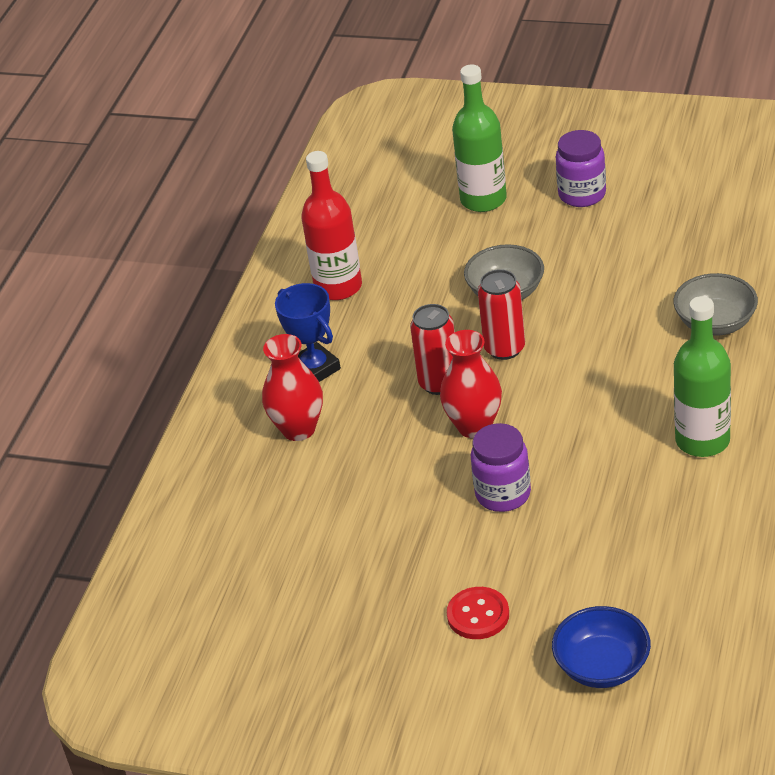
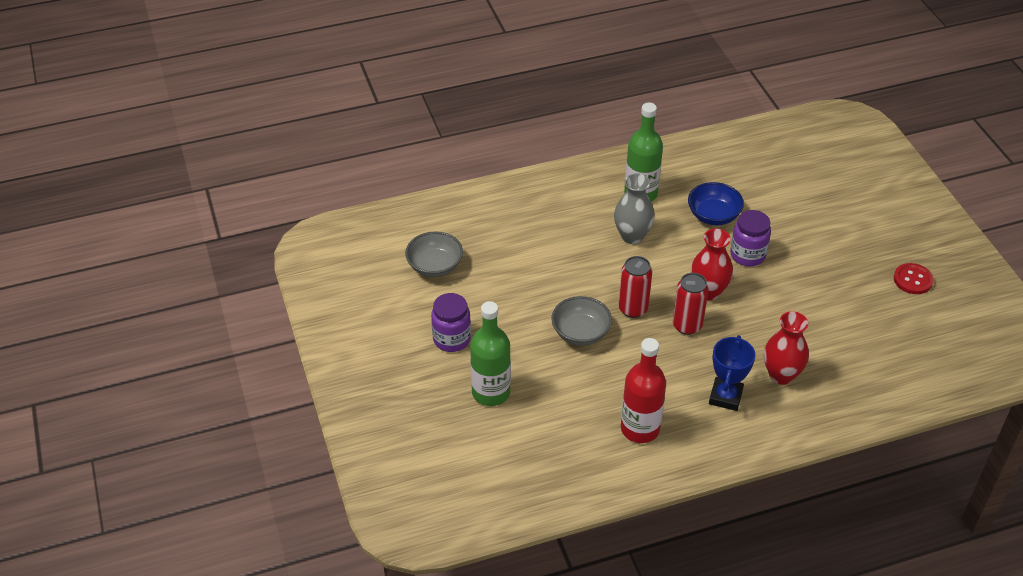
camera: 130 degrees left, 5 degrees up
(478, 615) = (834, 227): red button -> red button (913, 280)
(602, 666) = (820, 171): blue bowl -> blue bowl (713, 215)
(627, 398) = (632, 236): none -> grey vase
(715, 323) = (540, 224): grey bowl -> grey bowl (435, 266)

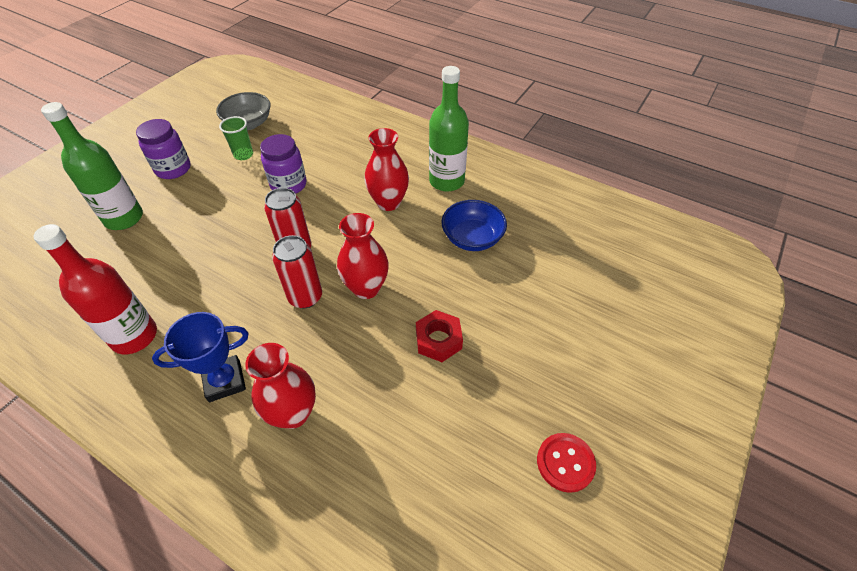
camera: 50 degrees right, 5 degrees up
(479, 288) = (243, 155): none -> green cup
(580, 333) = (237, 233): grey bowl -> none
(632, 236) = (388, 202): grey vase -> red vase
(747, 255) = (446, 290): purple jar -> purple jar (288, 185)
(785, 282) = (438, 340): none -> red nut

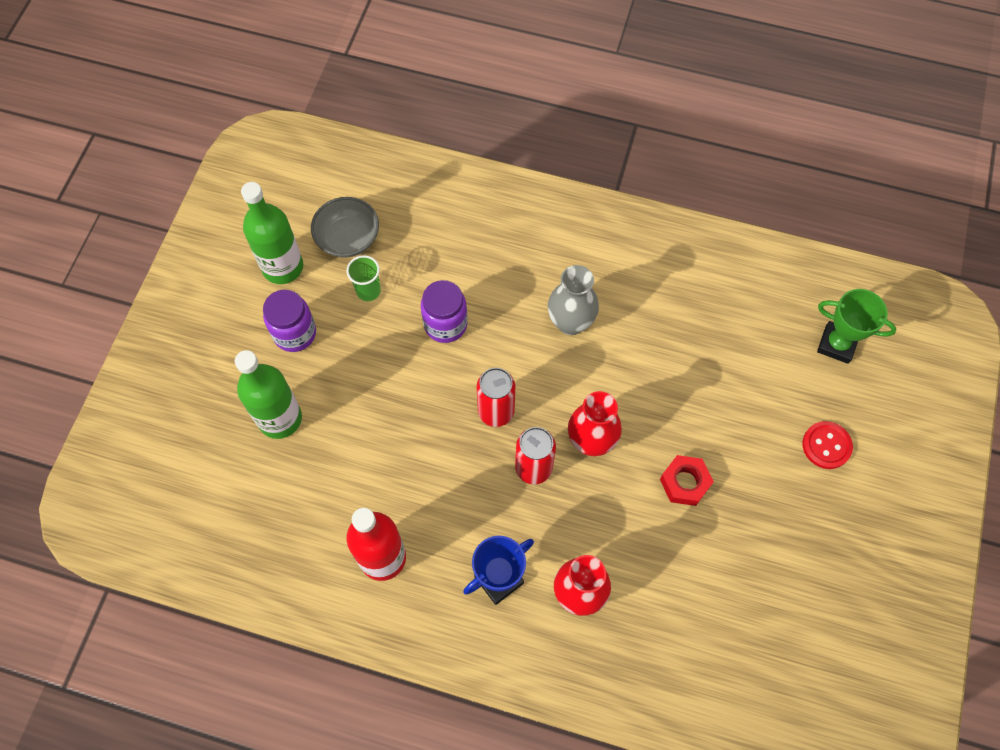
camera: 15 degrees left, 15 degrees up
(388, 202) = (570, 322): red vase -> grey vase
(446, 181) = (624, 275): green bottle -> green bottle (283, 267)
(472, 238) = (678, 350): blue bowl -> none
(565, 463) = (832, 574): red button -> red button (826, 446)
(619, 262) = (836, 344): none -> green trophy

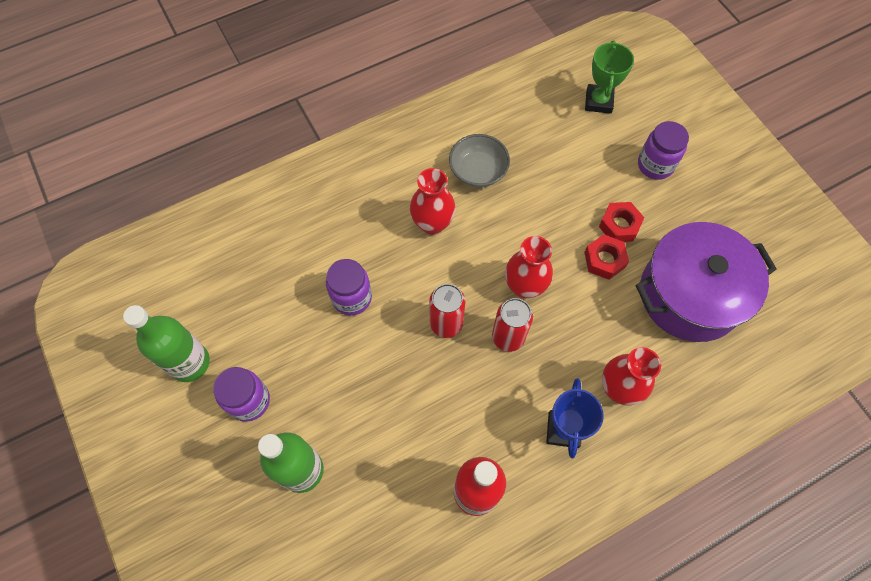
camera: 45 degrees left, 0 degrees up
(348, 238) = (219, 300): grey bowl -> grey bowl (478, 171)
(368, 291) = (273, 323): green cup -> none
(570, 322) = (432, 224): grey vase -> red vase
(728, 581) = (690, 295): none -> purple pot
(731, 466) = (619, 225): none -> red nut
(826, 446) = (655, 165): red button -> purple jar
(836, 344) = (598, 101): green trophy -> green trophy turned 60 degrees counterclockwise

